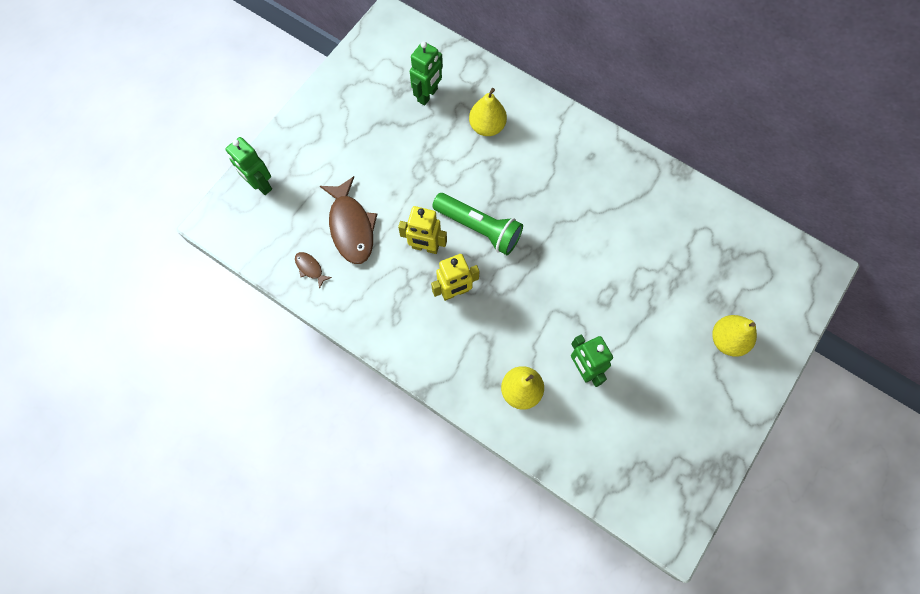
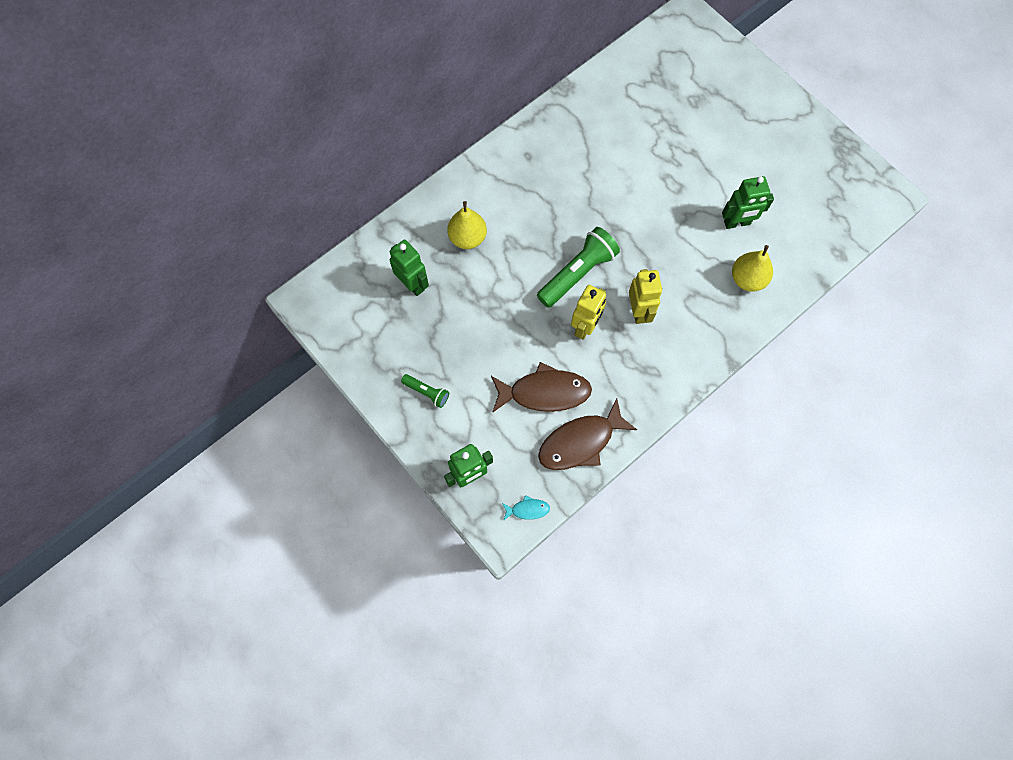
camera: 75 degrees left, 0 degrees up
(238, 238) = (527, 509): none -> turquoise fish
(310, 268) = (580, 442): brown fish -> brown fish, size x2.20
(328, 132) = (427, 392): none -> green flashlight
(727, 340) = (734, 104): yellow pear -> none

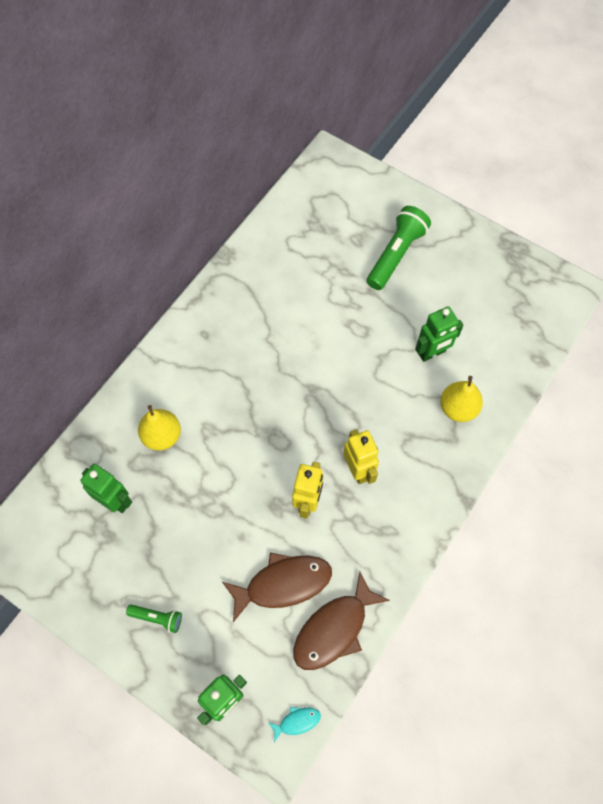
camera: 15 degrees left, 5 degrees down
(578, 273) = (286, 445): green flashlight -> green flashlight (396, 254)

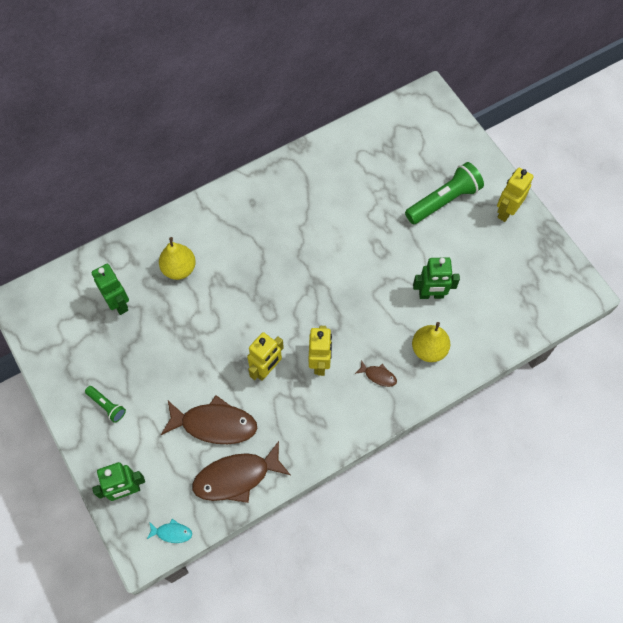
camera: 25 degrees right, 0 degrees up
(423, 457) = (378, 376): none -> brown fish
(461, 241) = (506, 211): none -> yellow robot

